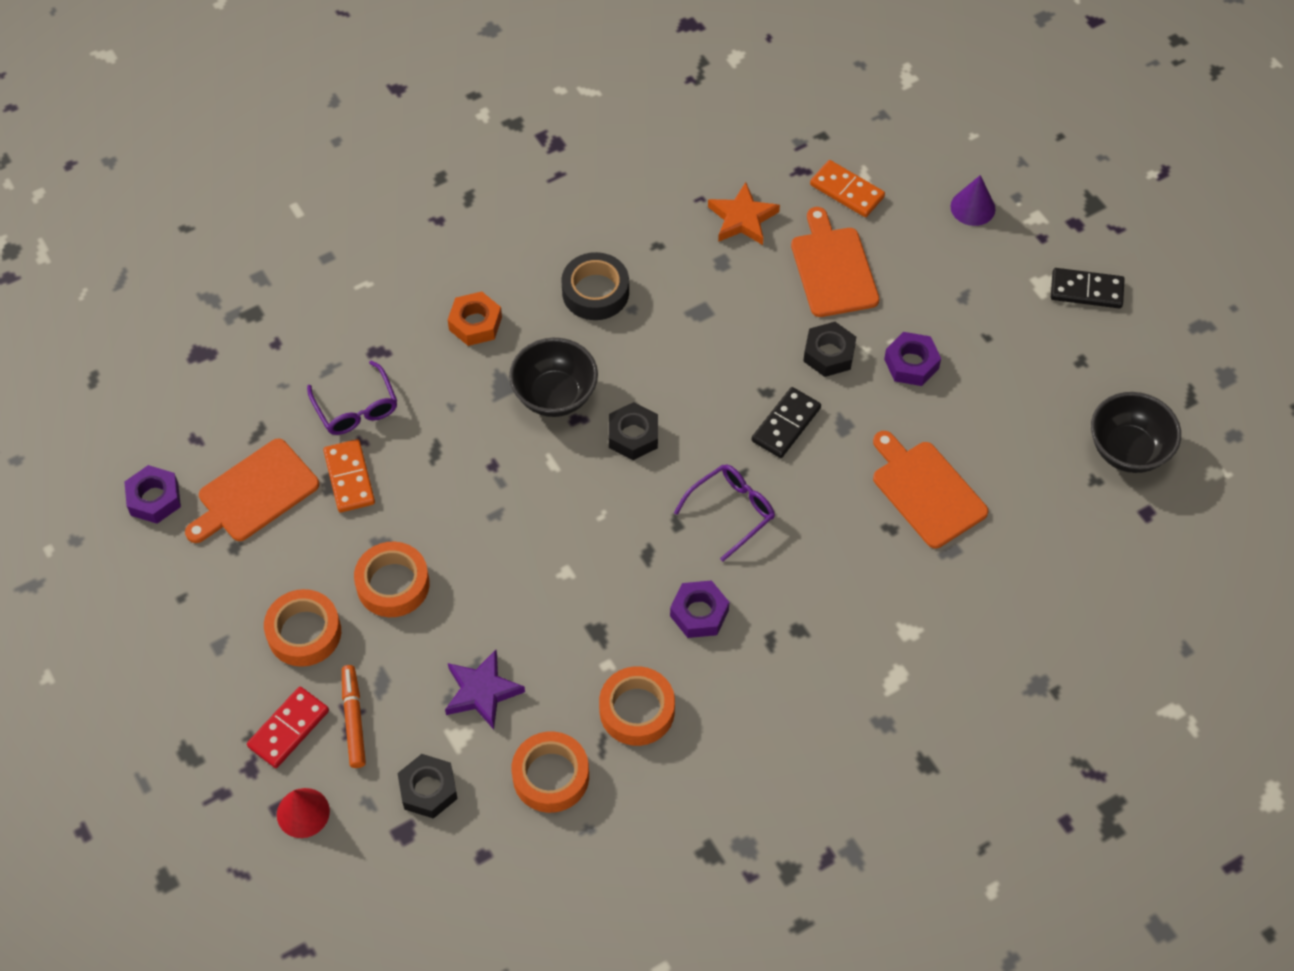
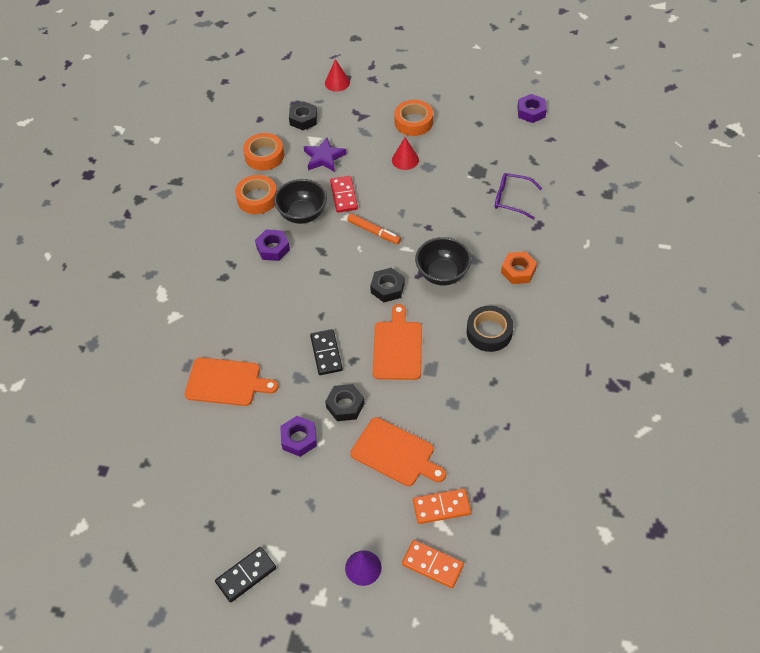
camera: 135 degrees right, 5 degrees down
(254, 493) = (500, 142): orange cutting board -> orange cutting board (397, 347)
(289, 729) = (376, 96): red domino -> red domino (343, 195)
(349, 478) = (475, 176): orange domino -> orange domino (432, 565)
(354, 719) = (358, 115): orange marker -> orange marker (374, 232)
(393, 584) = (405, 160): orange tape -> red cone
(731, 511) = (306, 296): purple glasses -> none
(742, 218) = (473, 436): orange star -> none
(1128, 450) = (140, 495): black bowl -> black bowl (302, 214)

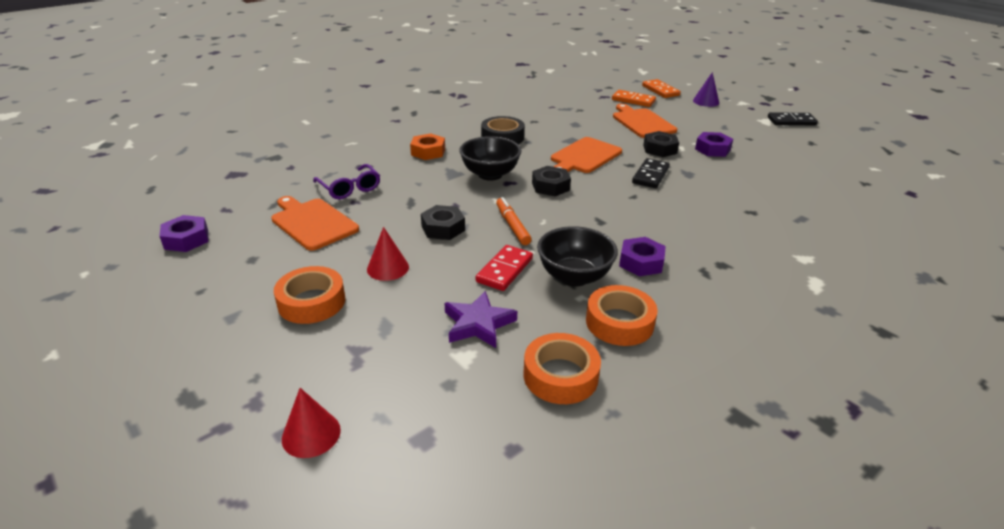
camera: 145 degrees left, 20 degrees down
(226, 382) = (762, 195): orange cutting board -> orange cutting board (312, 223)
(303, 119) = (443, 399): black nut -> black nut (443, 228)

